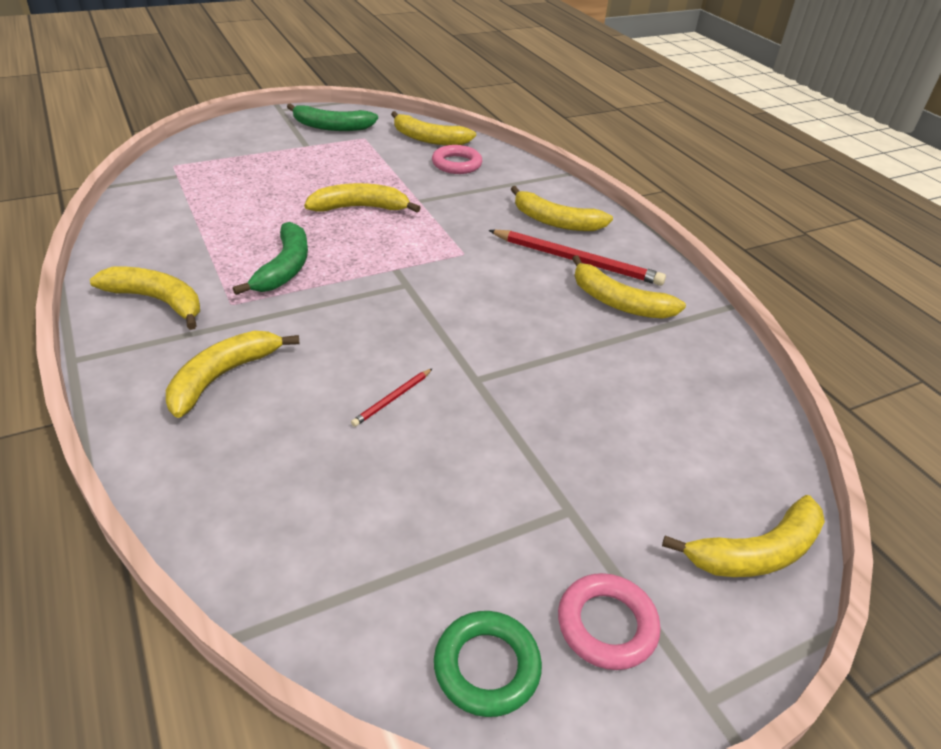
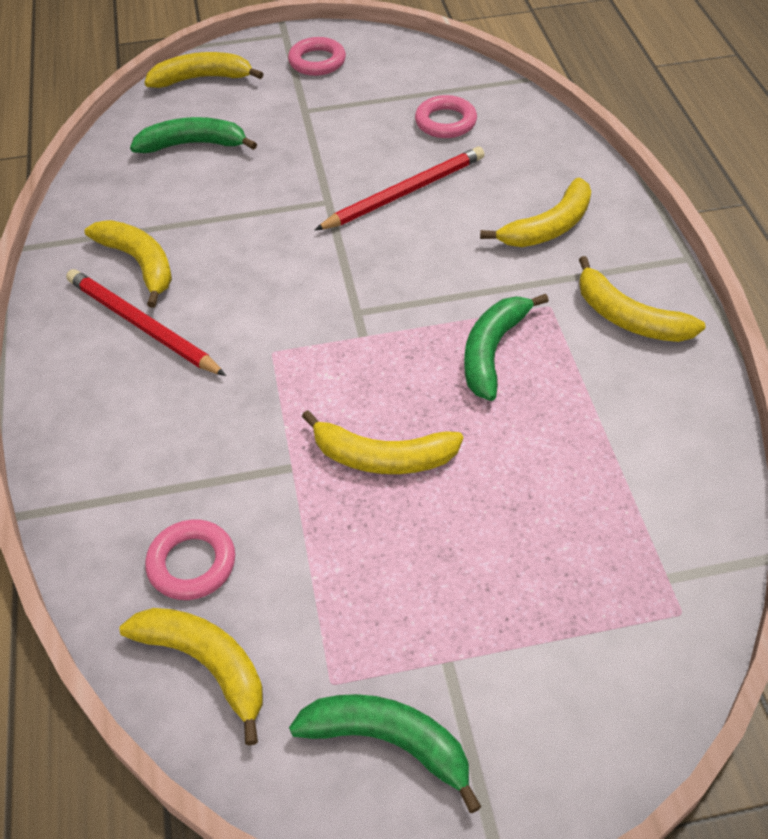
camera: 160 degrees left, 10 degrees up
(360, 516) = (445, 122): none -> pink ring
(392, 399) = (404, 193): red pencil -> red pencil, size x2.12
(486, 667) = (390, 55): green ring -> none
(556, 221) = (120, 398): yellow banana -> none
(674, 433) = (193, 144): none -> green banana

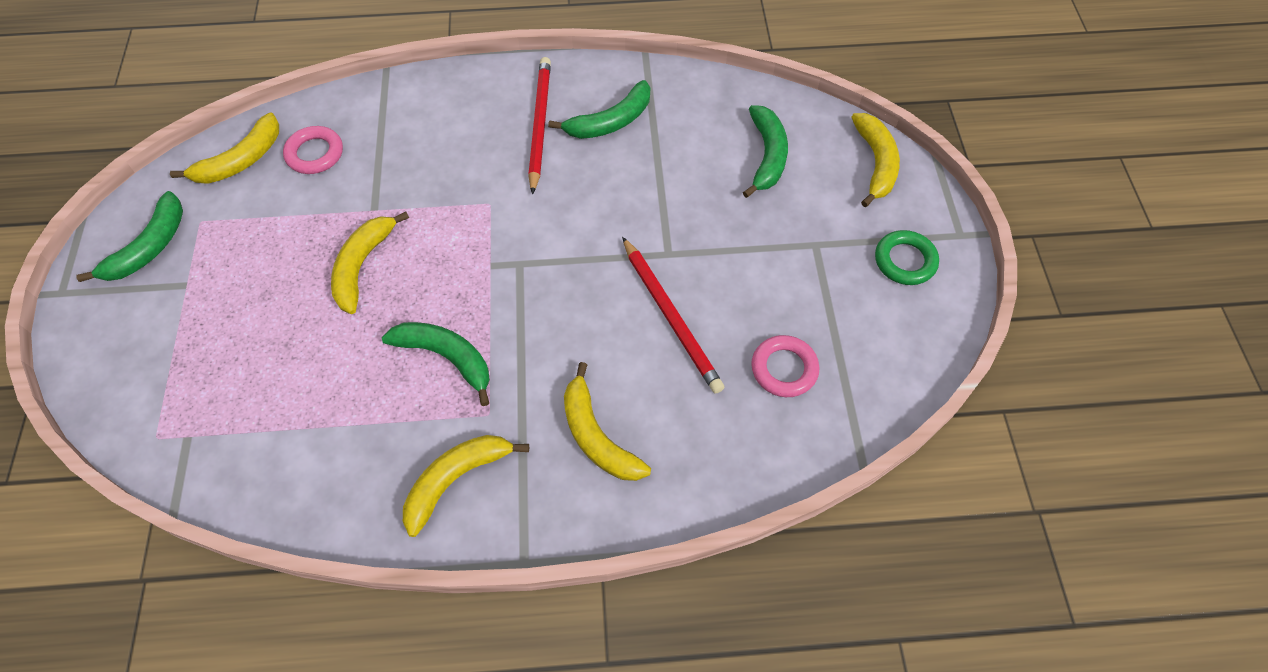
camera: 95 degrees right, 10 degrees up
(139, 263) = (611, 121): yellow banana -> green banana
(142, 325) = (539, 124): red pencil -> red pencil turned 45 degrees counterclockwise
(317, 61) = (905, 261): pink ring -> green ring

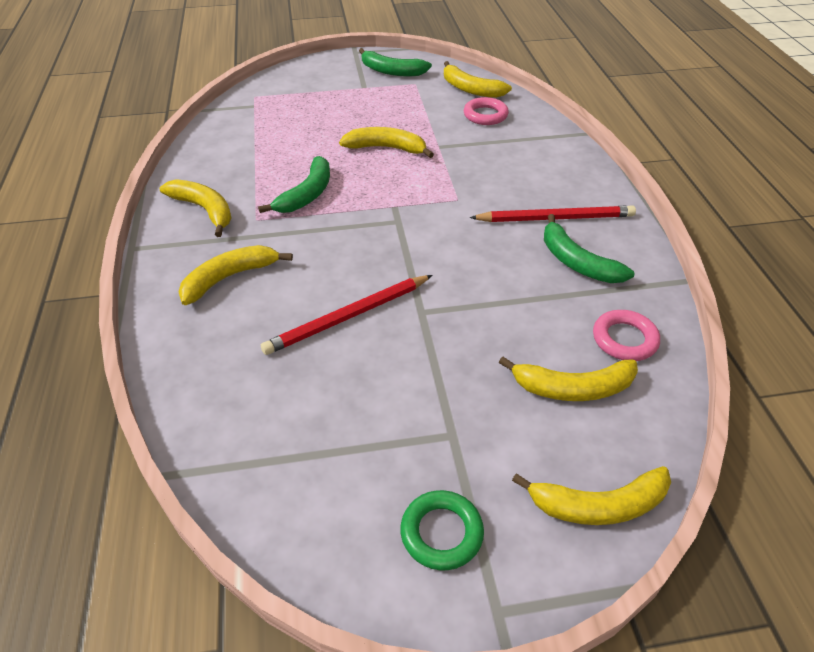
camera: 85 degrees right, 15 degrees down
(767, 156) = (573, 388): green banana -> yellow banana
(784, 369) = (288, 405): pink ring -> pink ring (624, 339)

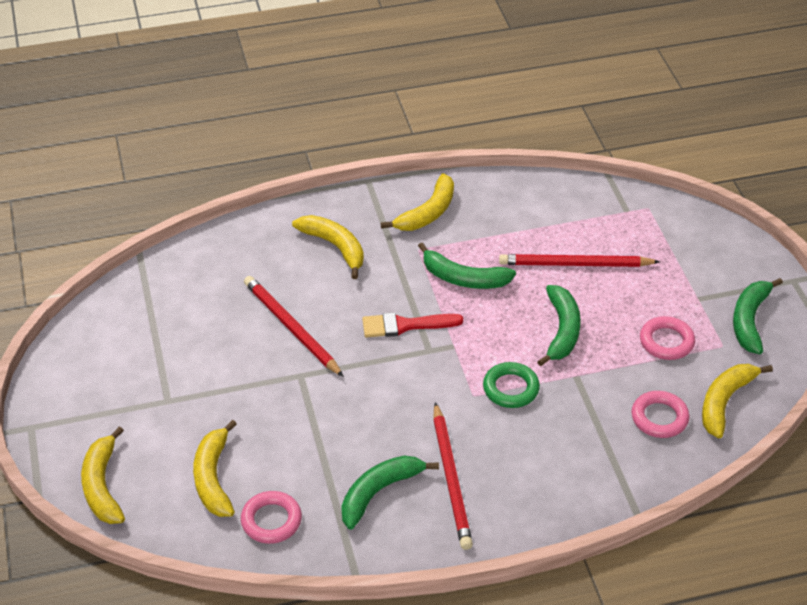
camera: 85 degrees right, 0 degrees up
(309, 135) = (575, 264): none -> red pencil
(362, 234) = (405, 325): none -> red brush
(386, 148) = (562, 330): yellow banana -> green banana
(407, 104) = (666, 342): none -> pink ring
(441, 533) = (87, 397): green ring -> green ring (511, 388)

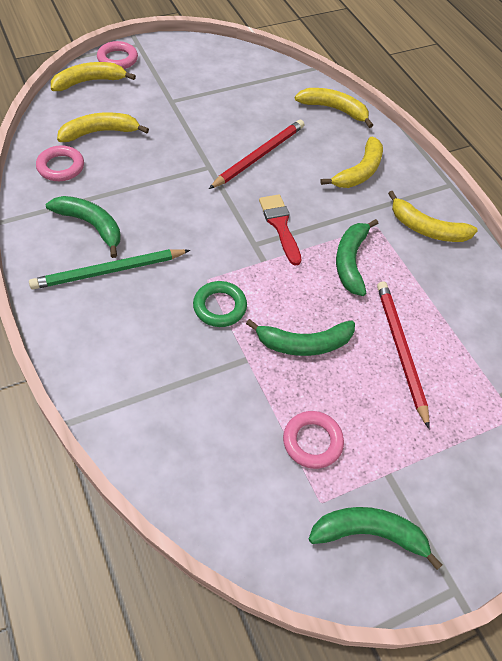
camera: 75 degrees right, 10 degrees up
(451, 479) = (108, 271): red pencil -> green pencil
(659, 418) = (202, 437): pink ring -> pink ring (117, 59)
(724, 402) = (235, 505): yellow banana -> yellow banana (334, 109)

